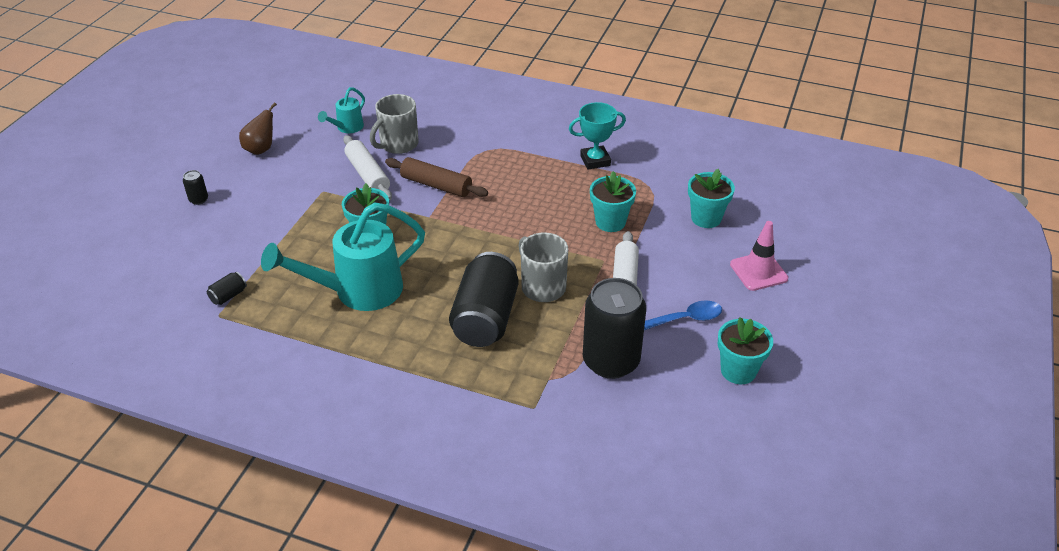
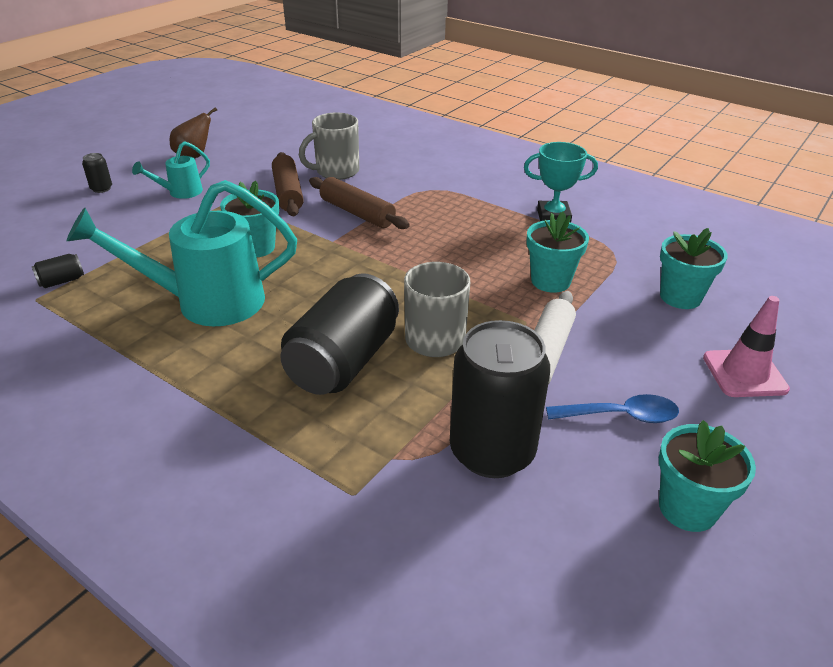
camera: 15 degrees right, 5 degrees down
(347, 128) = (291, 151): turquoise watering can -> turquoise watering can (180, 192)
(367, 175) = (287, 193): white rolling pin -> brown rolling pin

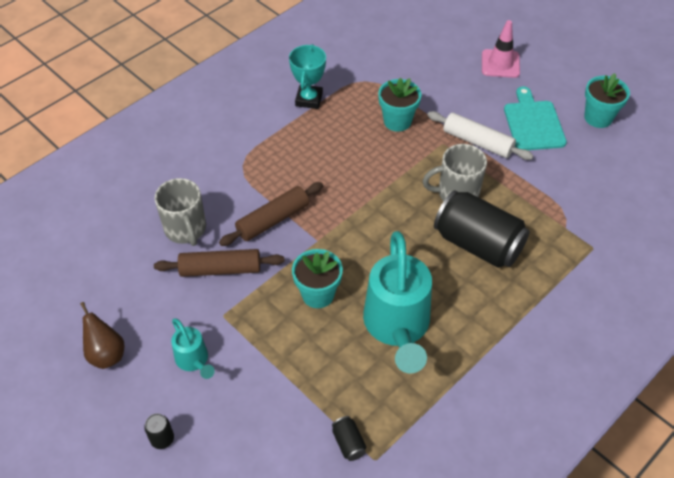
camera: 80 degrees left, 15 degrees up
(492, 452) = (561, 183): black can -> none
(621, 416) = (533, 123): blue spoon -> turquoise cutting board
(680, 297) = (424, 65): turquoise flower pot -> none

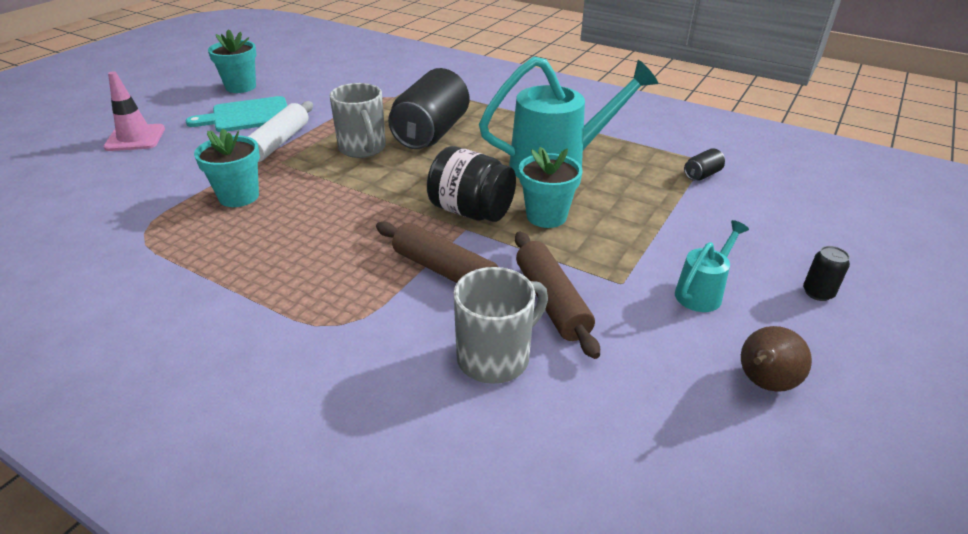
camera: 105 degrees left, 15 degrees down
(309, 99) = (179, 280): turquoise trophy -> none
(339, 248) = (471, 211): none -> black jar

